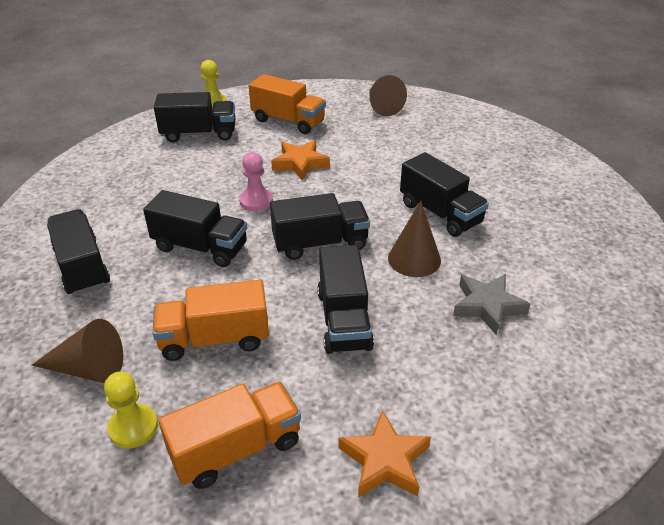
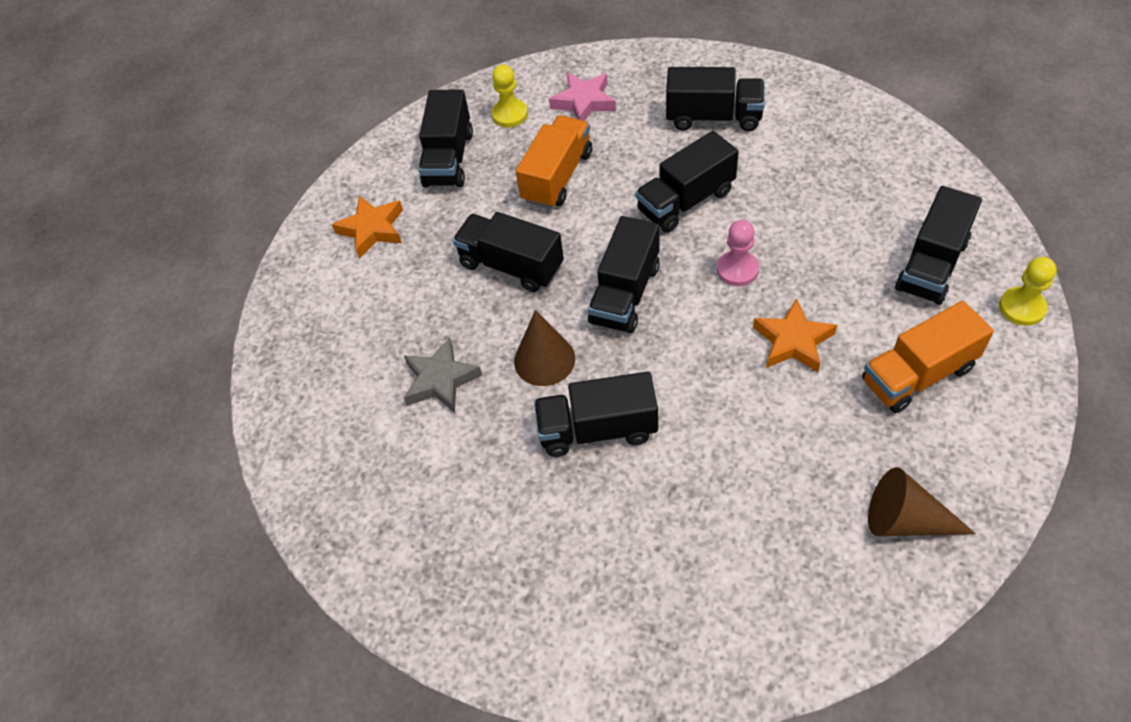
camera: 130 degrees right, 15 degrees up
(88, 368) = (584, 102): brown cone -> pink star
(236, 448) = (449, 159): orange truck -> black truck

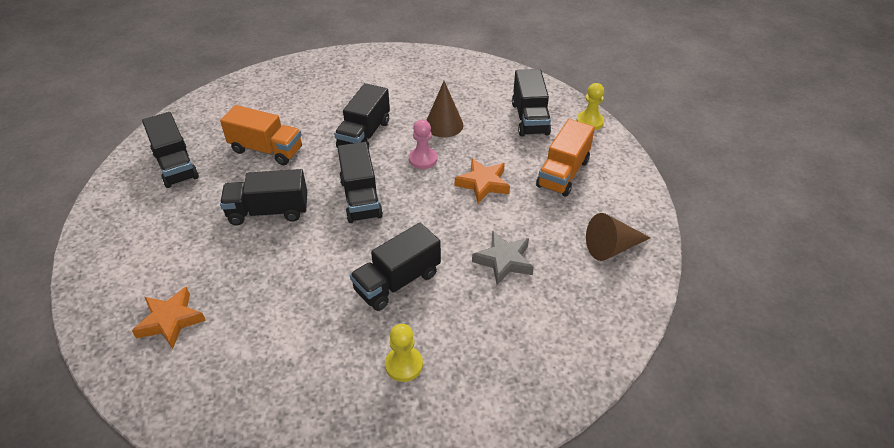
camera: 40 degrees left, 10 degrees down
(372, 229) = (140, 229): orange star -> orange star (170, 321)
(440, 380) = (262, 301): grey star -> grey star (504, 261)
(510, 114) = (206, 126): yellow pawn -> yellow pawn (404, 365)
(544, 360) = (331, 257): brown cone -> brown cone (444, 125)
(557, 177) = (266, 150): orange truck -> orange truck turned 120 degrees clockwise
(584, 102) = (256, 103): pink star -> none
(713, 117) = (350, 86): black truck -> none

